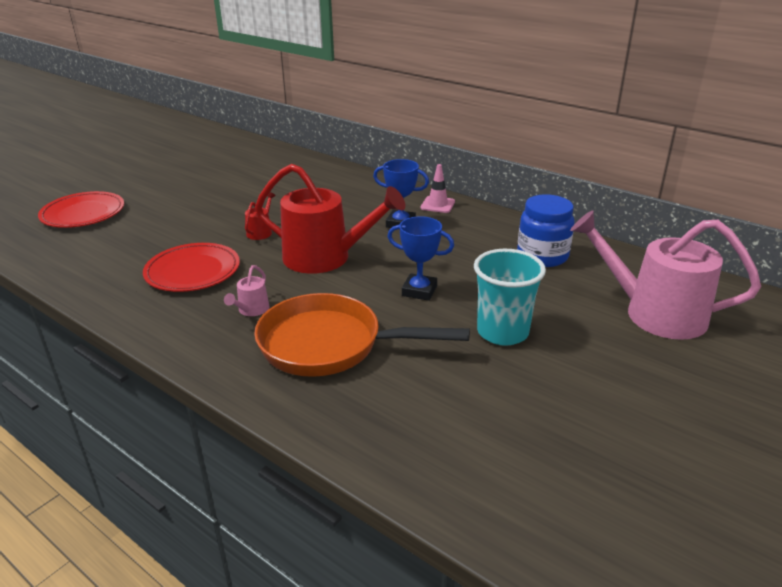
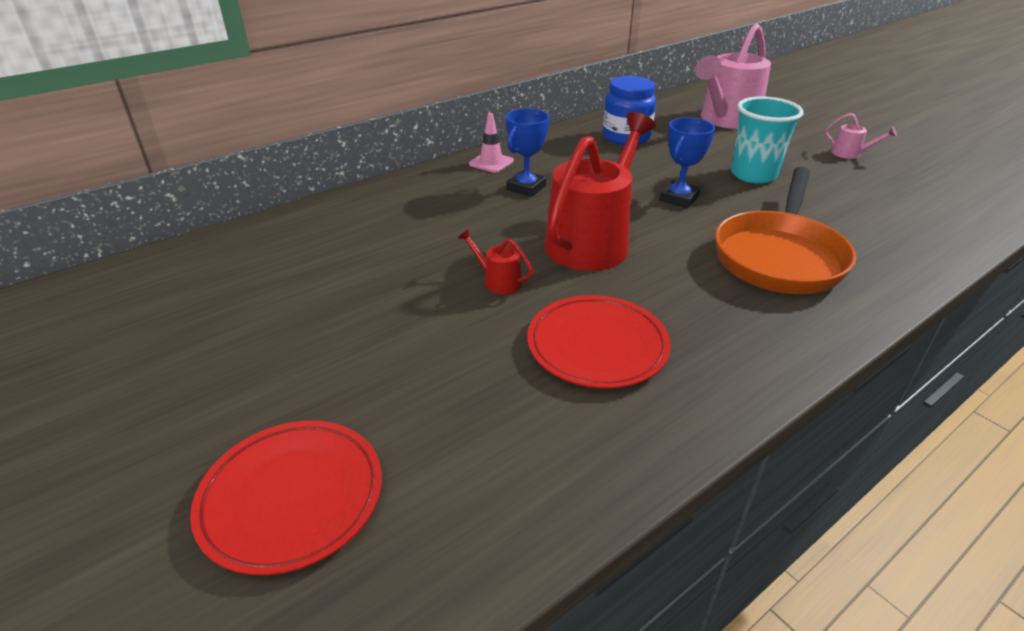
camera: 75 degrees left, 5 degrees up
(251, 310) = (707, 300): pink watering can -> pink watering can (850, 154)

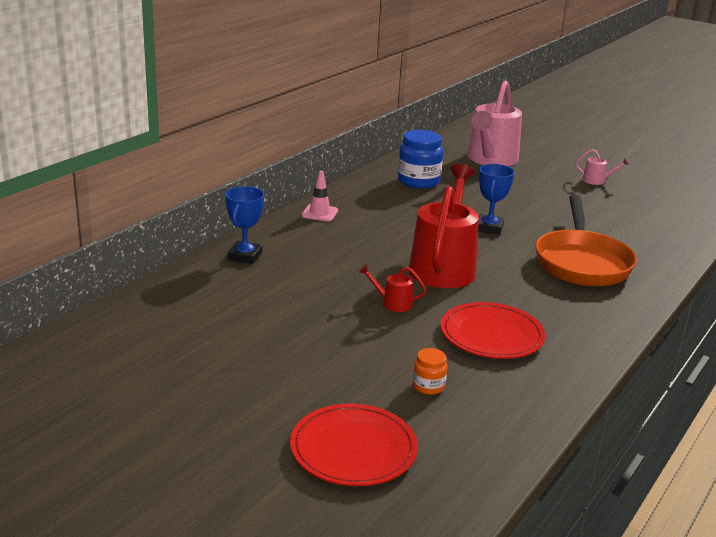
camera: 20 degrees left, 10 degrees down
(463, 411) = (428, 386): none -> orange jar
(526, 188) = (364, 231): blue trophy -> blue trophy (245, 256)
(753, 175) = (534, 204): turquoise cup -> none

